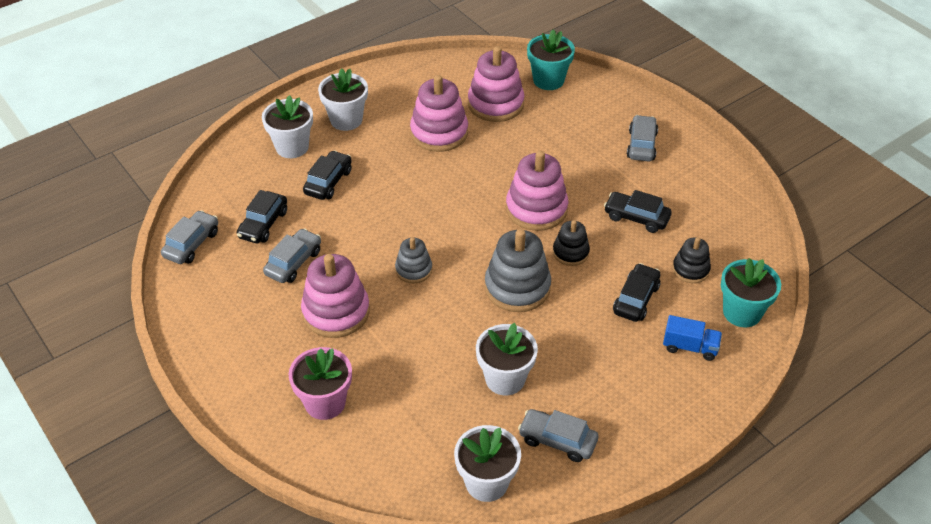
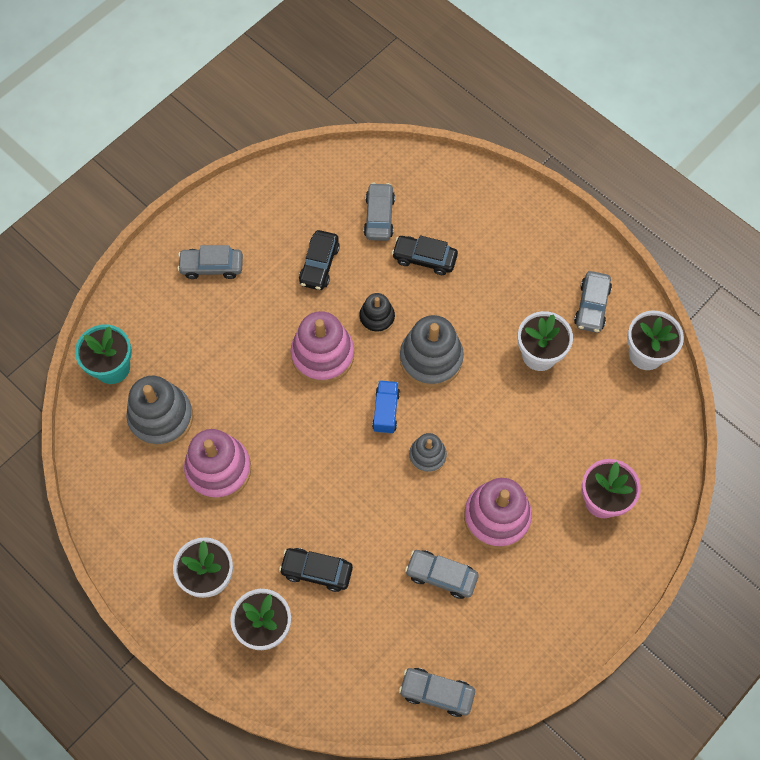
camera: 100 degrees left, 20 degrees up
(263, 224) = (393, 623): black car -> none
(495, 104) = (161, 417): pink stacking toy -> grey stacking toy
(690, 269) = (379, 217): black stacking toy -> grey car
(690, 347) = (470, 214): blue truck -> blue truck (386, 411)
(742, 312) = (422, 176): turquoise flower pot -> none

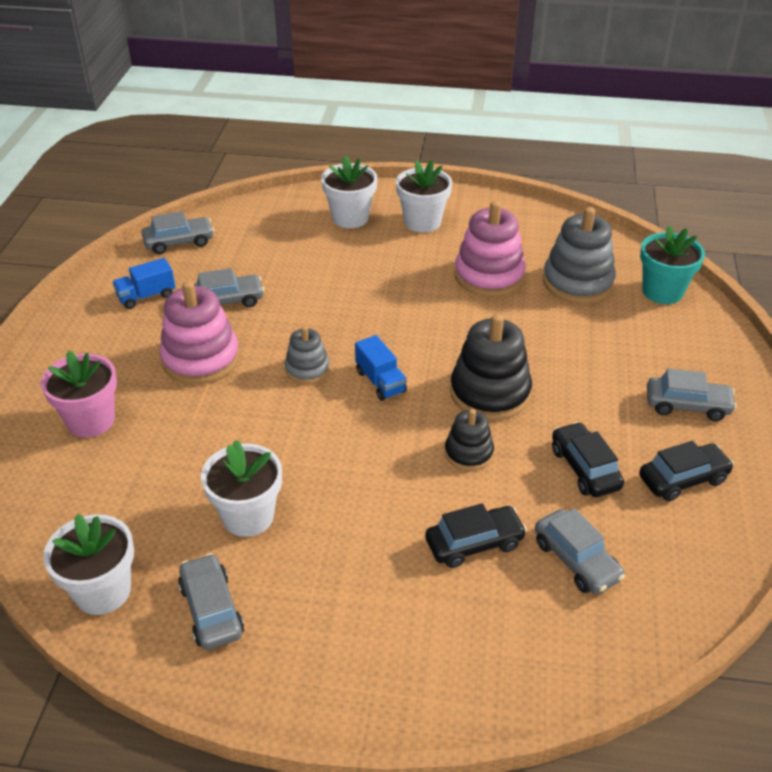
camera: 145 degrees right, 25 degrees down
(212, 267) = (687, 405): grey car -> grey car turned 45 degrees clockwise
(316, 571) = (340, 259): black car -> black car (683, 479)
(323, 355) = (490, 393): pink stacking toy -> black stacking toy
(431, 359) = (373, 447): grey stacking toy -> none
(502, 626) = (146, 296): none -> blue truck

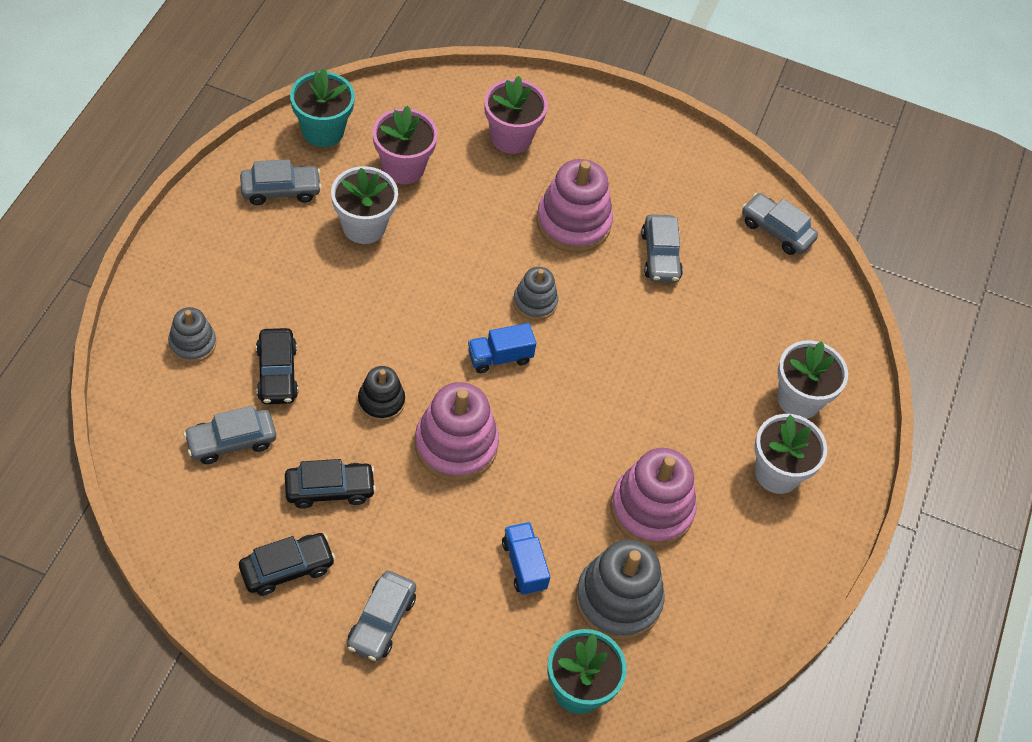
camera: 95 degrees right, 15 degrees up
(103, 591) = (323, 131): white flower pot -> turquoise flower pot
(146, 296) = (684, 193): blue truck -> blue truck (524, 565)
(151, 501) = (403, 167): none -> pink flower pot
(179, 242) = (776, 230): grey car -> grey car turned 135 degrees clockwise
(471, 634) = (192, 343): none -> grey stacking toy
(490, 393) = (456, 445): black stacking toy -> pink stacking toy
(683, 479) = (287, 568): black car -> black car turned 105 degrees counterclockwise

